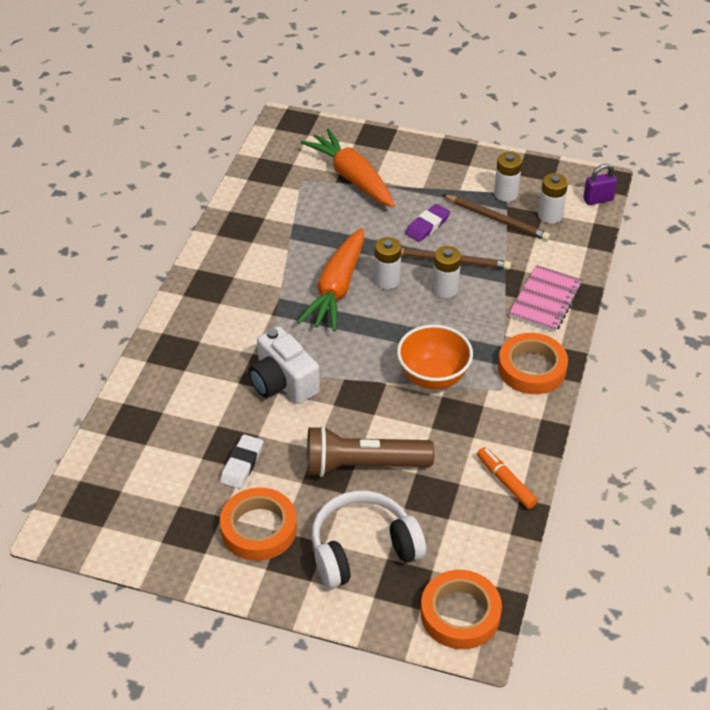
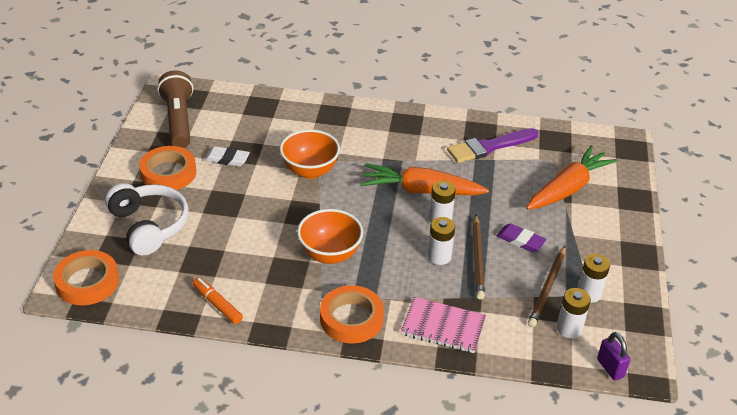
camera: 80 degrees right, 5 degrees down
(270, 223) = (489, 147): none -> purple brush
(283, 383) = (310, 171): white camera -> orange bowl
(363, 465) = (230, 220): brown flashlight -> brown flashlight (178, 120)
(505, 482) = (217, 304): orange marker -> orange marker turned 90 degrees counterclockwise

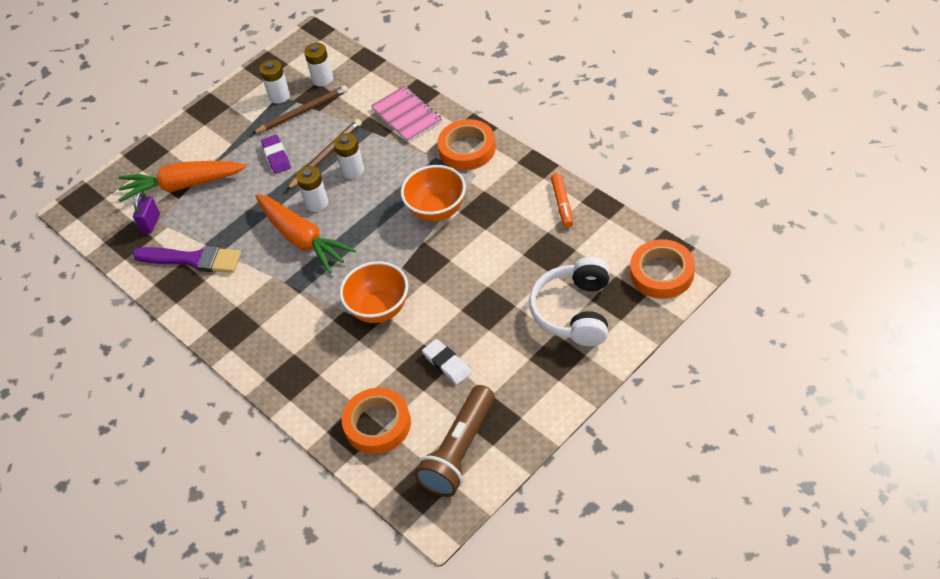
camera: 135 degrees left, 10 degrees up
(168, 173) = (518, 373): orange tape -> orange tape (377, 424)
(610, 368) = (328, 46): purple padlock -> purple padlock (150, 223)

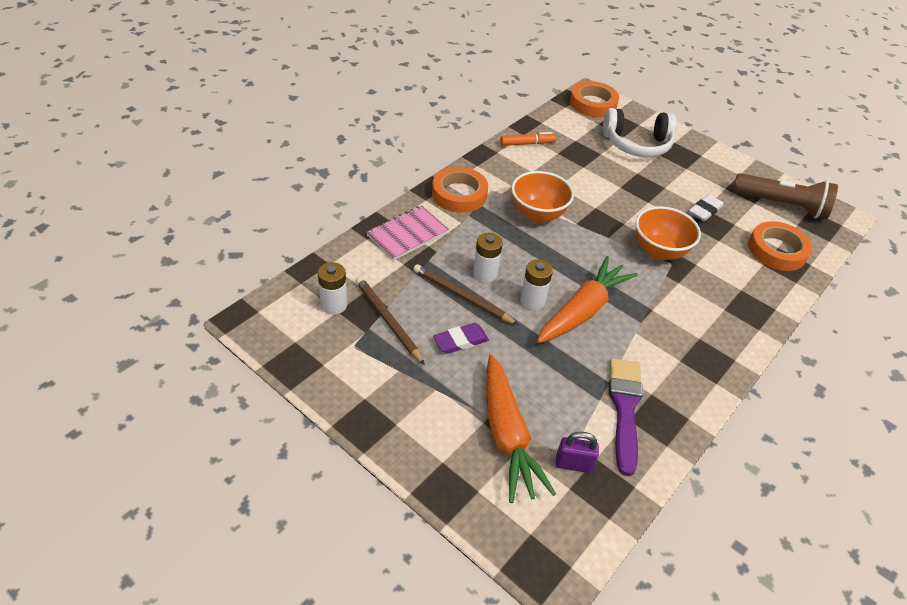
camera: 105 degrees left, 5 degrees down
(279, 96) = (355, 345): white battery -> none

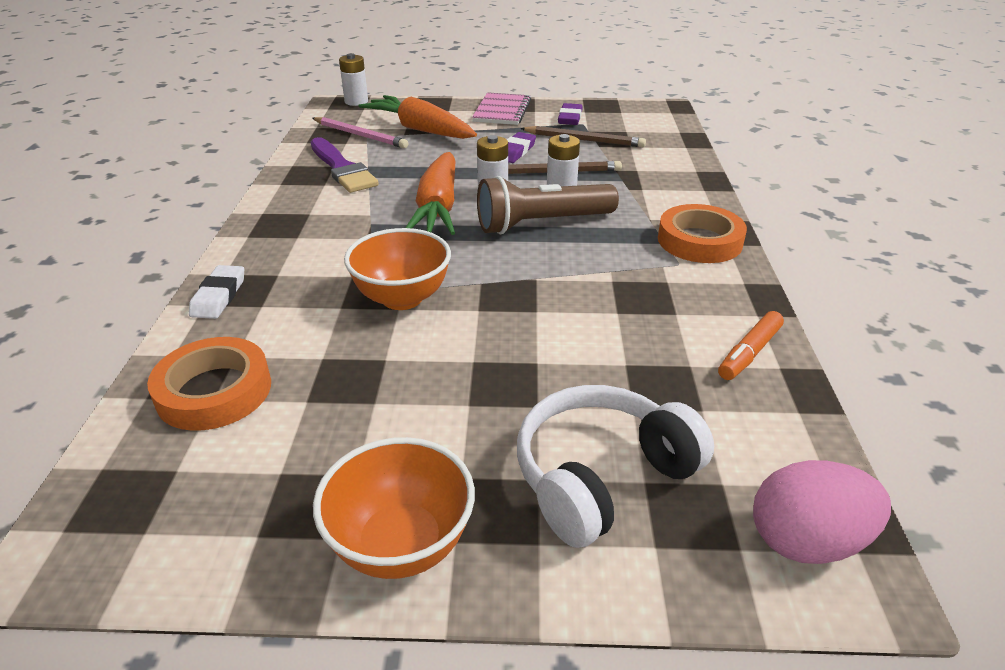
camera: 145 degrees right, 10 degrees down
(334, 305) = (634, 132): white battery -> white battery (356, 102)
(352, 361) = (570, 118): none -> purple eraser
(407, 234) = (673, 187): pink notebook -> pink notebook (502, 111)
(538, 214) = (591, 265): orange bowl -> orange bowl (401, 544)
(573, 464) = (360, 135): purple padlock -> pink pencil
(593, 104) = (807, 541): orange tape -> pink egg
(705, 210) = (371, 398): white eraser -> white eraser (219, 296)
(781, 205) = (218, 502): brown flashlight -> brown flashlight (542, 224)

